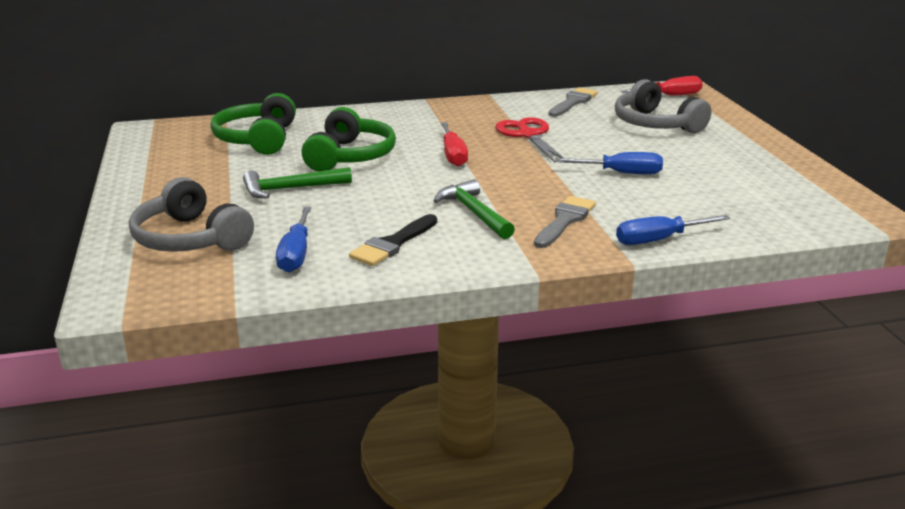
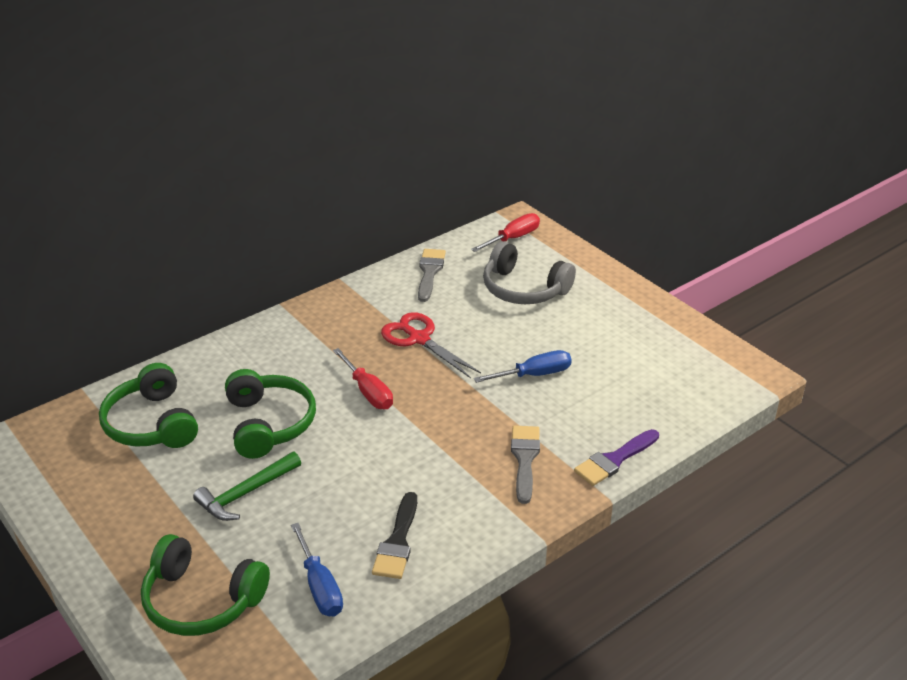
camera: 25 degrees left, 10 degrees up
(190, 239) = (201, 600): grey headphones -> green headphones
(474, 213) = (441, 473): green hammer -> none
(659, 240) = (614, 460): blue screwdriver -> purple brush

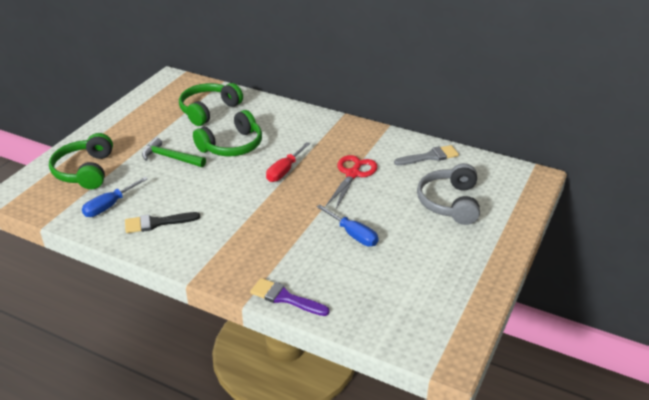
camera: 65 degrees right, 0 degrees up
(513, 238) = (508, 180): red screwdriver -> none
(524, 459) = (260, 254): grey brush -> none

